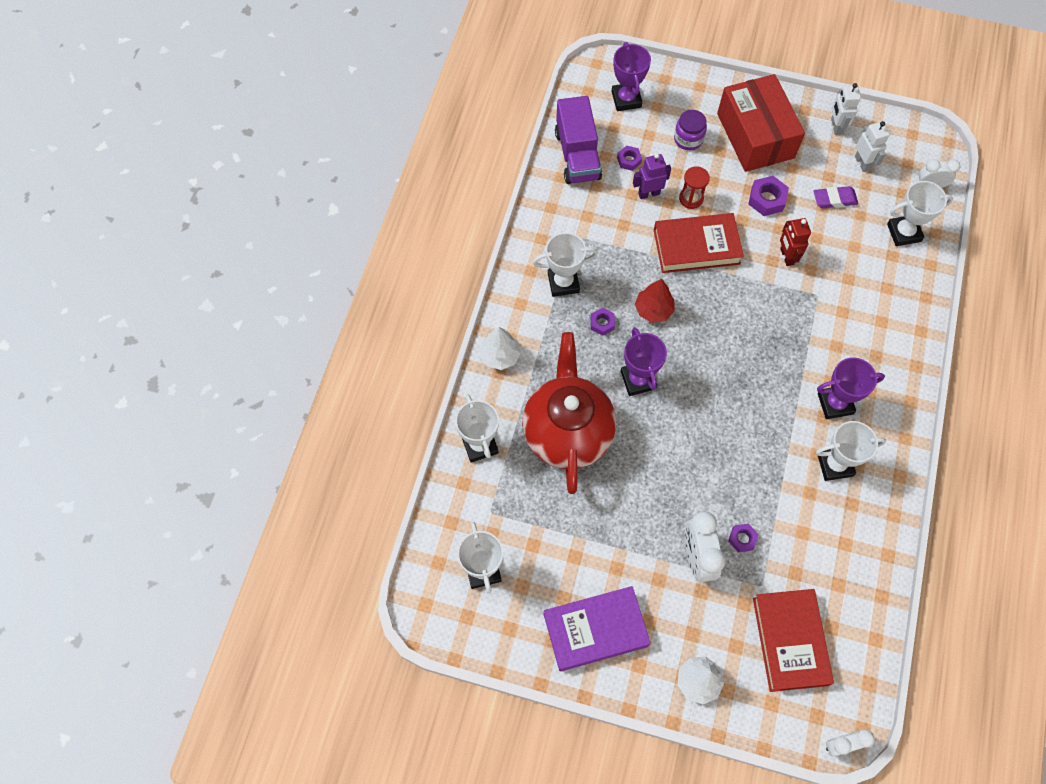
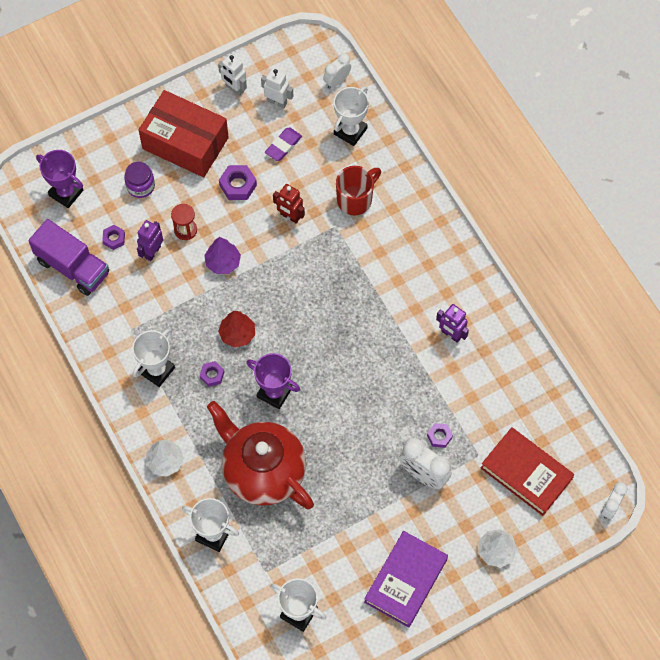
camera: 45 degrees left, 0 degrees up
(696, 247) = (223, 262): red book -> purple tree
(835, 404) = (414, 293): purple trophy -> none
(835, 465) = (451, 334): white trophy -> purple robot
(856, 288) = (355, 199): none -> red mug

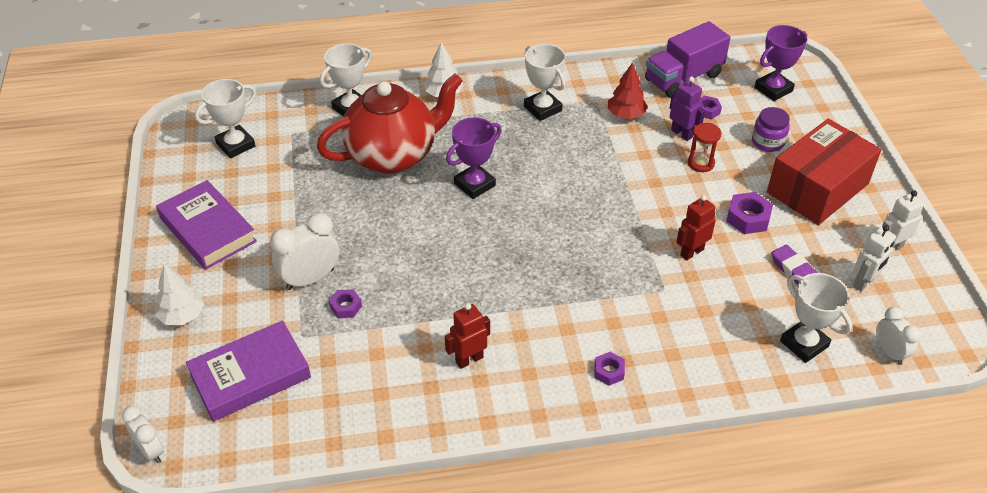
camera: 110 degrees right, 20 degrees down
(212, 375) = (518, 144): purple nut -> purple nut (609, 371)
(223, 262) = (649, 182): purple tree -> none
(237, 334) = (556, 173): red tree -> red tree (626, 115)
(355, 199) = (697, 320): red mug -> none
(451, 334) = (469, 359): purple robot -> red robot
(526, 473) = (250, 376): red book -> purple book

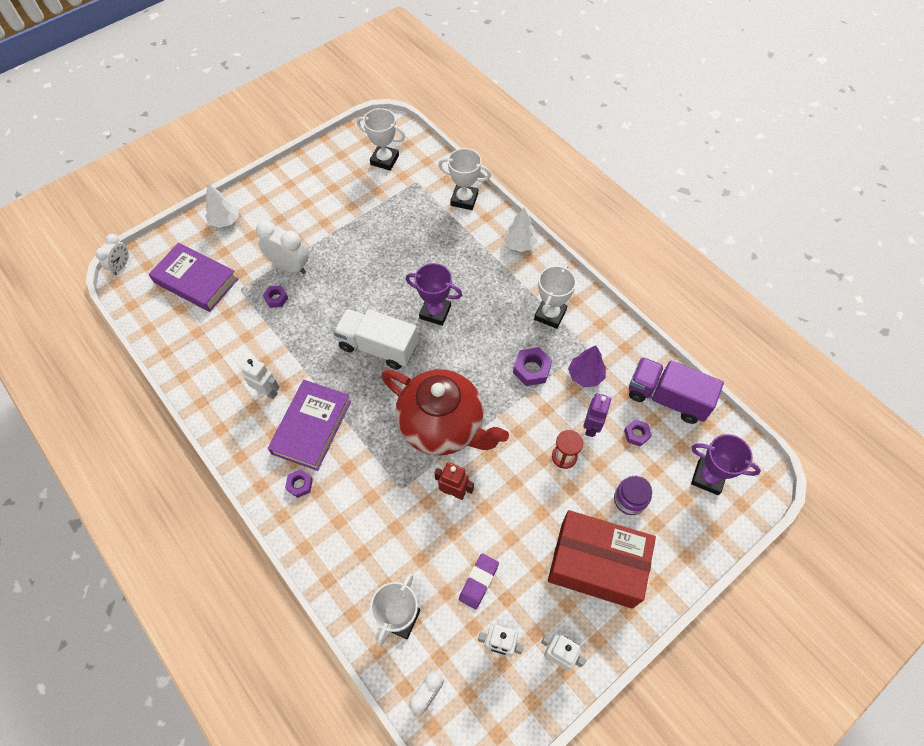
camera: 60 degrees right, 15 degrees up
(208, 230) = (301, 191): purple book -> purple book (312, 427)
(393, 155) = (433, 249): red teapot -> red teapot (443, 426)
(469, 359) = (267, 391): red robot -> white robot
(483, 244) = (378, 347): none -> white truck
(626, 115) = (585, 375): red tree -> purple tree
(748, 218) = (520, 520): purple nut -> purple nut (531, 369)

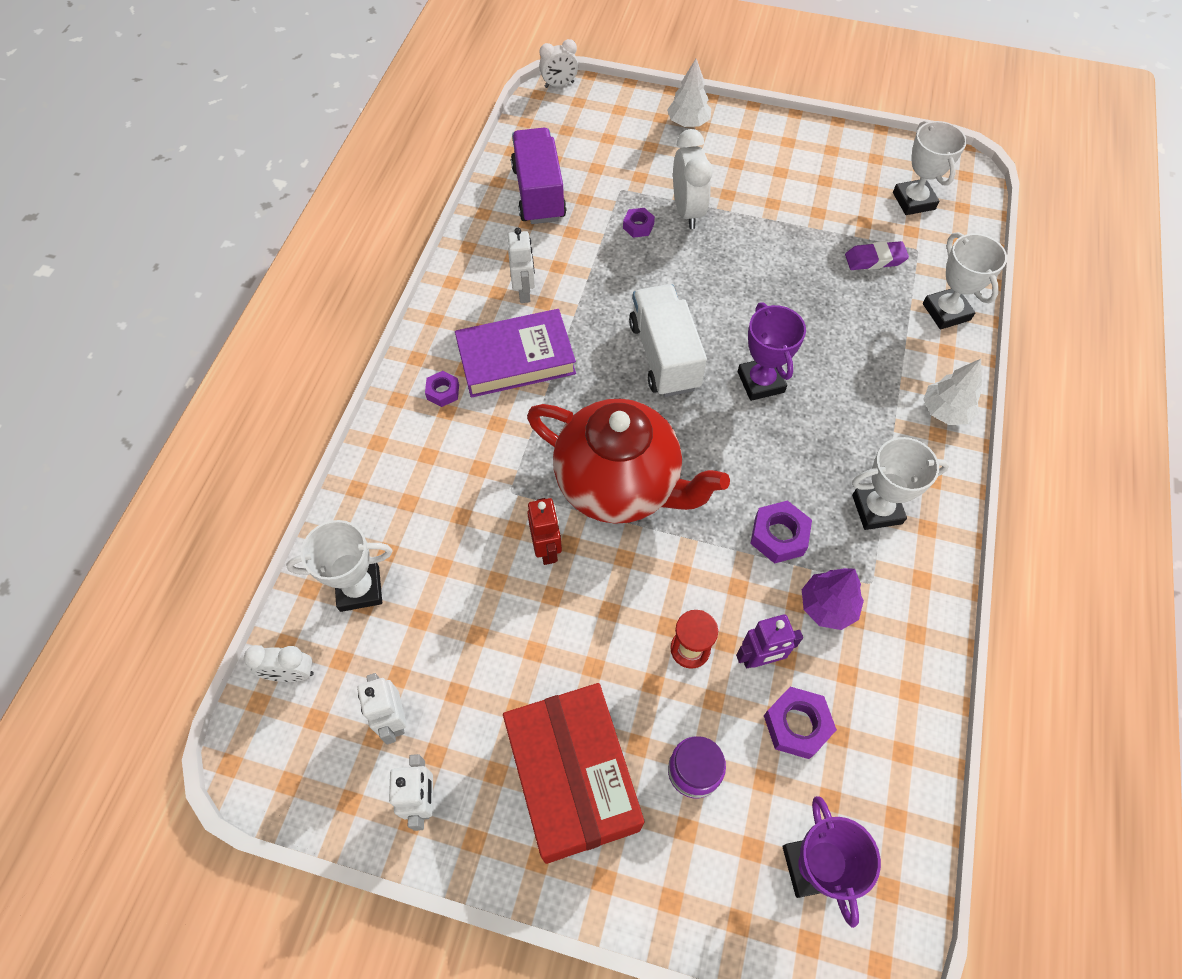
camera: 55 degrees right, 0 degrees up
(196, 281) = (596, 149): purple book -> none
(443, 426) = (620, 485): red teapot -> red teapot turned 60 degrees counterclockwise
(478, 582) = (456, 647): purple eraser -> purple eraser (874, 259)
(636, 434) = (797, 725): purple nut -> purple nut, size x1.57
(667, 398) = (887, 736): purple truck -> purple truck (538, 193)

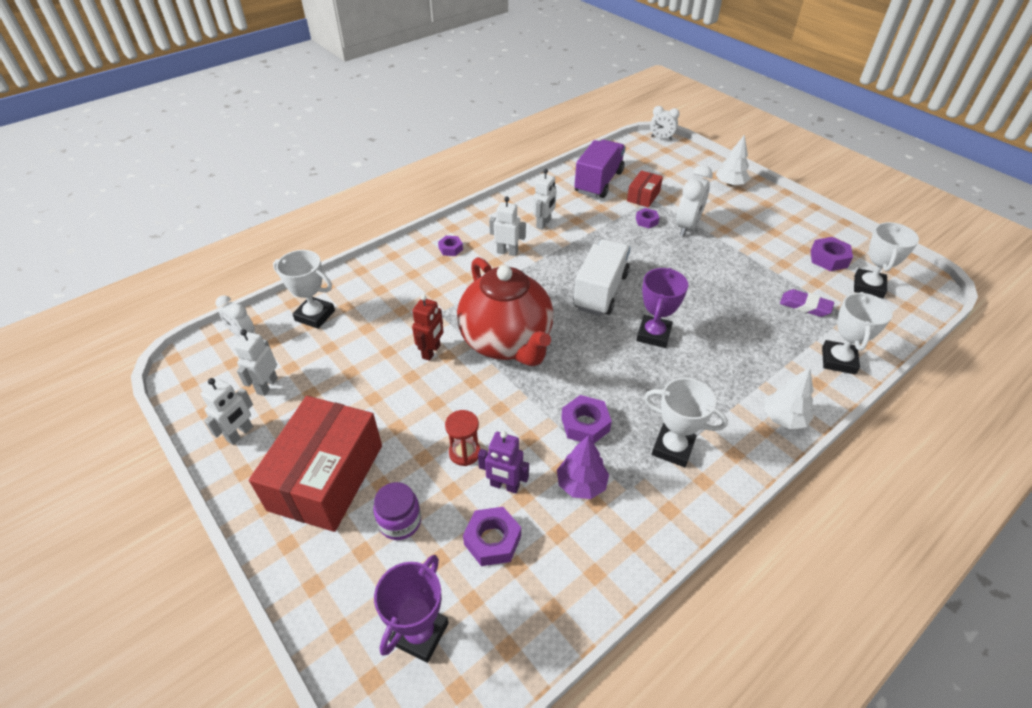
camera: 35 degrees right, 15 degrees down
(516, 358) = (507, 252): purple book -> white robot
(606, 189) = (643, 196): none -> red box
(855, 182) = (828, 259): none -> purple nut

